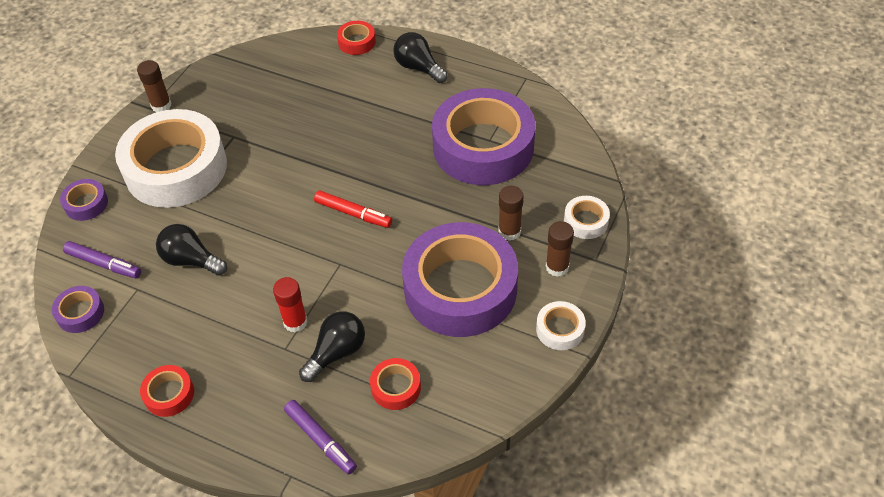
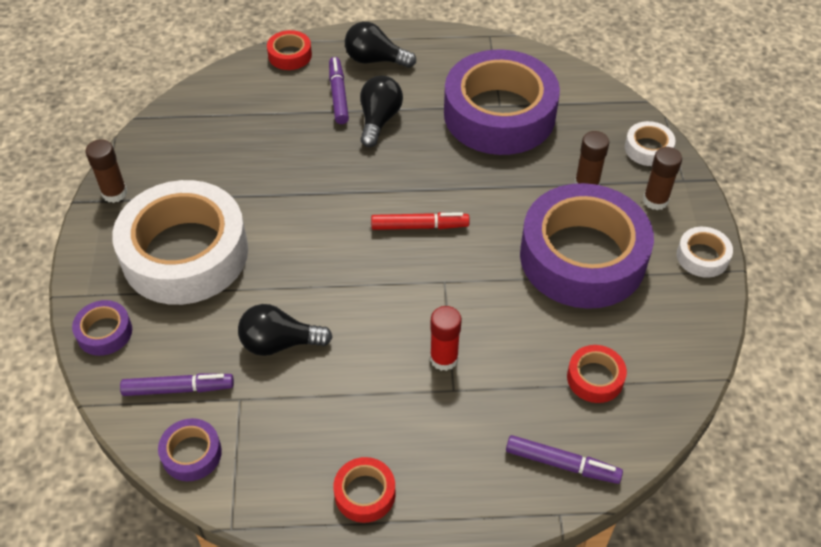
camera: 30 degrees left, 0 degrees up
(337, 352) = (510, 370): black light bulb -> black light bulb (379, 120)
(369, 87) = (338, 95): none -> purple marker

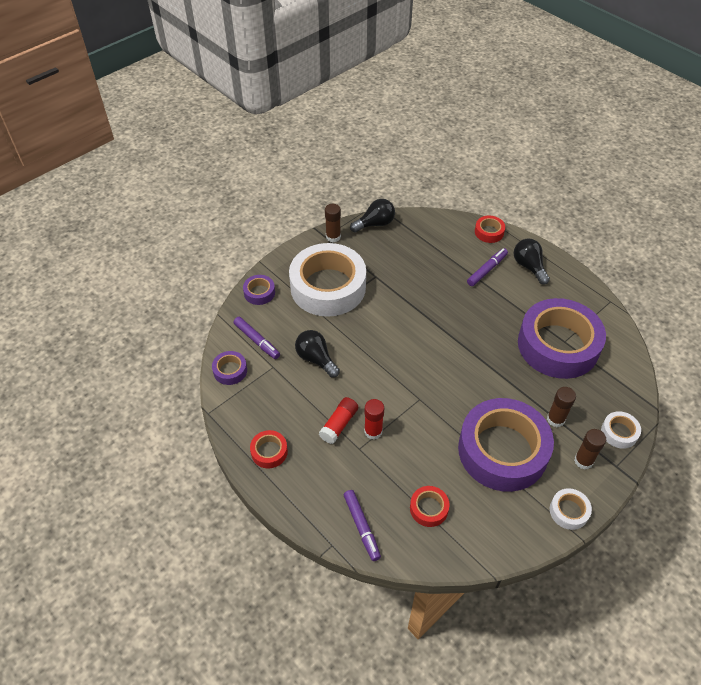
camera: 50 degrees right, 0 degrees up
(379, 120) = (490, 298): black light bulb -> black light bulb (375, 224)
(400, 387) = (339, 424): none -> red glue stick
(419, 226) = (442, 364): red marker -> none

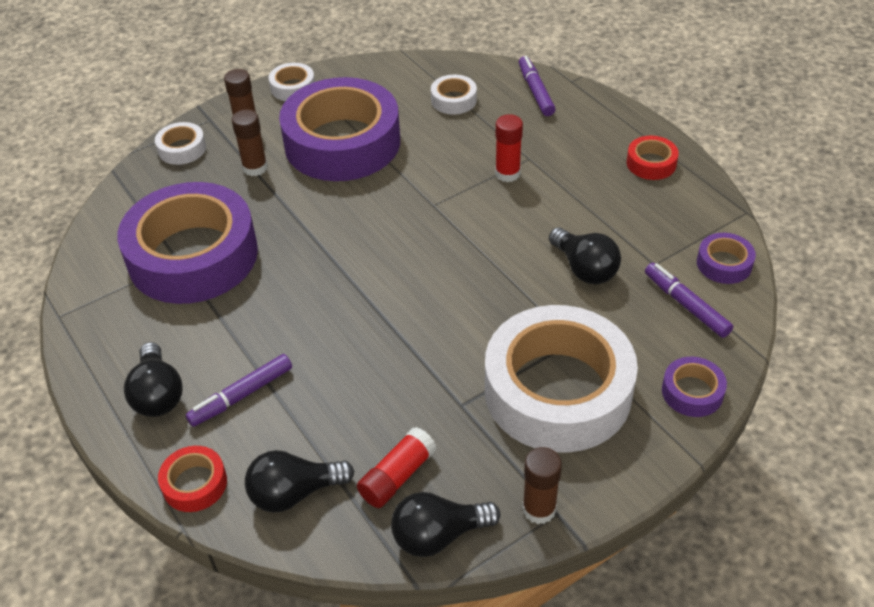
camera: 170 degrees left, 5 degrees down
(339, 424) = (554, 184): red glue stick -> red glue stick (397, 476)
(428, 508) = (453, 100): red tape -> white tape
(442, 233) = (294, 493): none -> black light bulb

